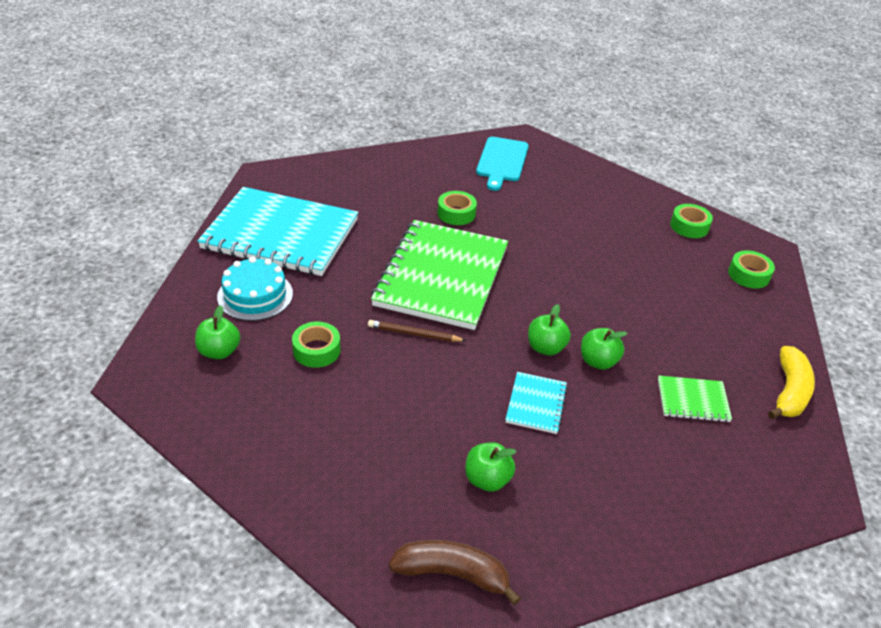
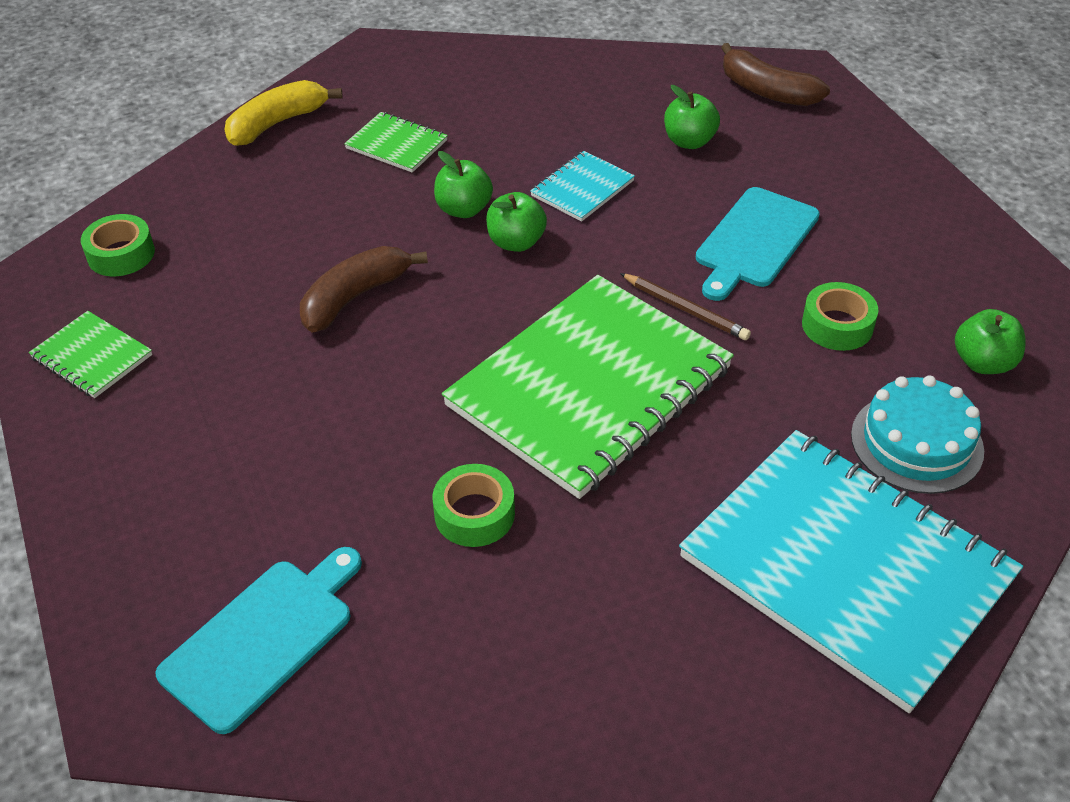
camera: 150 degrees left, 5 degrees up
(393, 397) = (754, 241): none -> turquoise cutting board
(602, 288) = (355, 297): none -> brown banana
(689, 226) = (92, 356): green tape -> green notebook

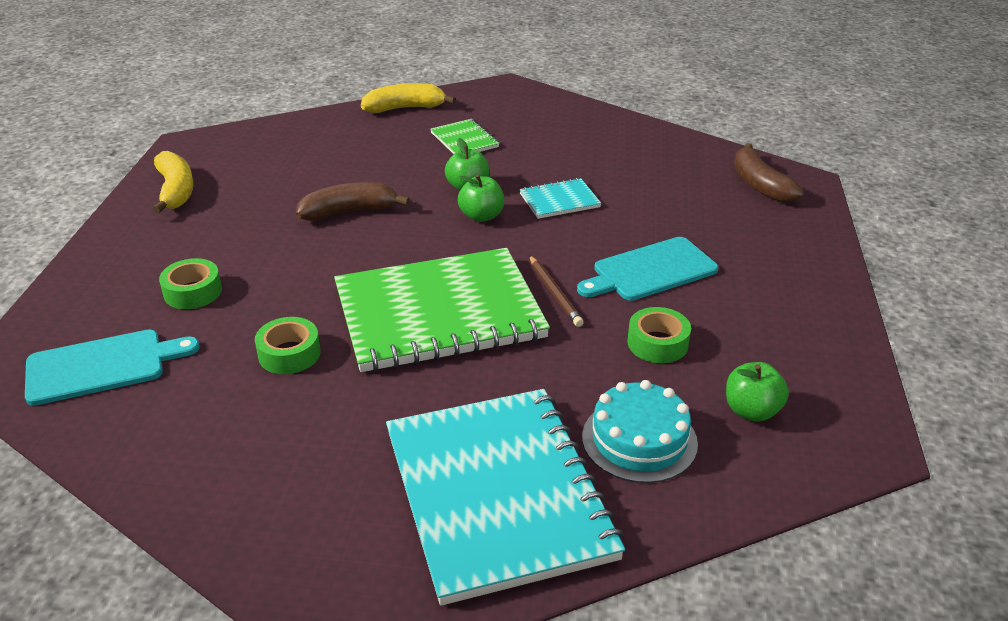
camera: 30 degrees right, 10 degrees down
(92, 356) = (175, 191): green notebook -> yellow banana
(121, 254) = (246, 146): green tape -> green tape (193, 292)
(689, 141) = (666, 197): green apple -> none

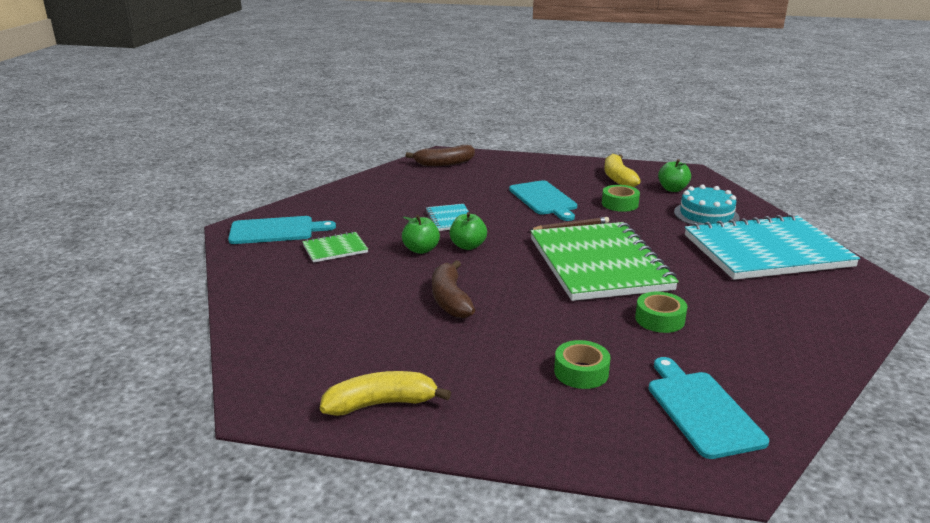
camera: 85 degrees left, 10 degrees down
(405, 108) = (250, 274): yellow banana -> yellow banana (618, 178)
(504, 105) = (276, 230): none -> turquoise cutting board

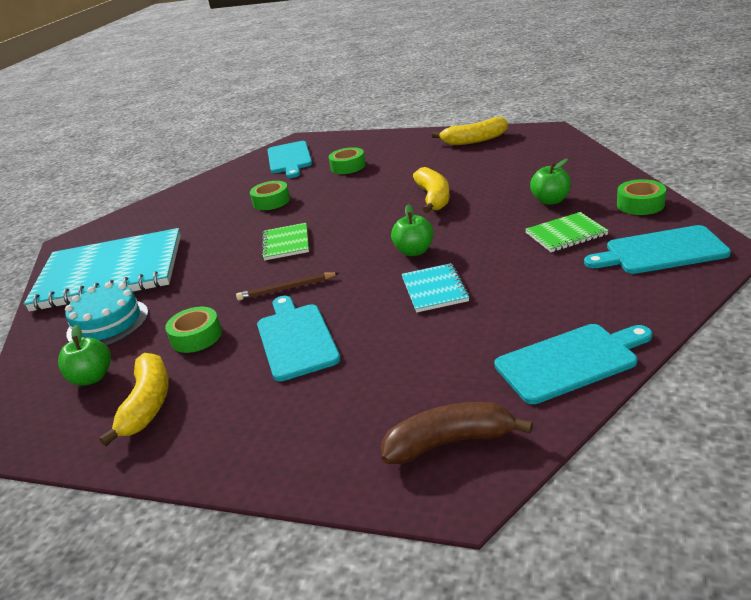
camera: 170 degrees left, 5 degrees up
(252, 269) = (640, 204): none -> green tape
(375, 183) = (570, 361): none -> turquoise cutting board
(421, 250) = (467, 242): green apple -> green apple (551, 201)
(450, 299) = (433, 198): brown banana -> yellow banana
(599, 264) = (286, 243): green notebook -> green notebook, size x0.43

